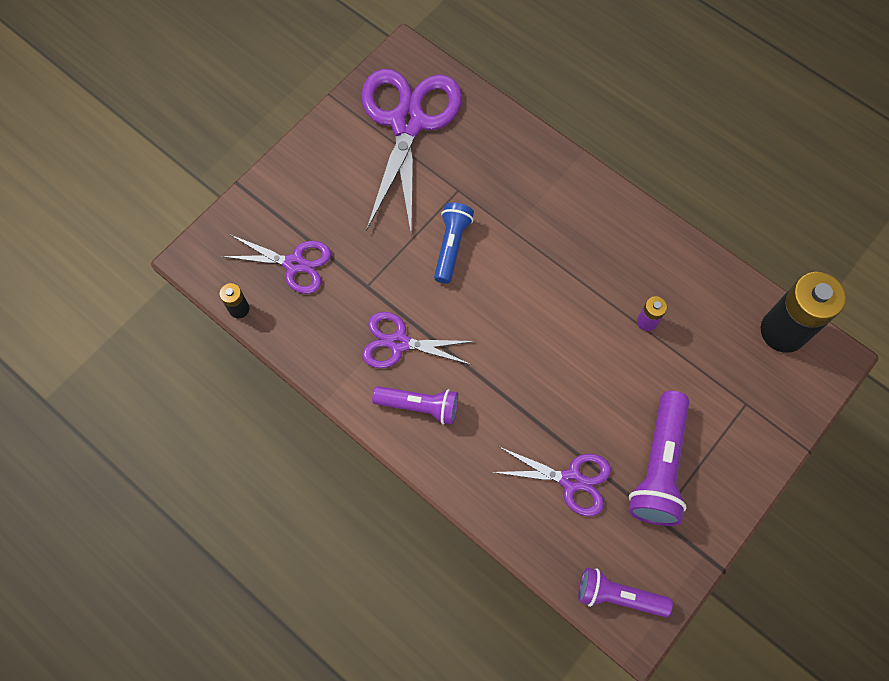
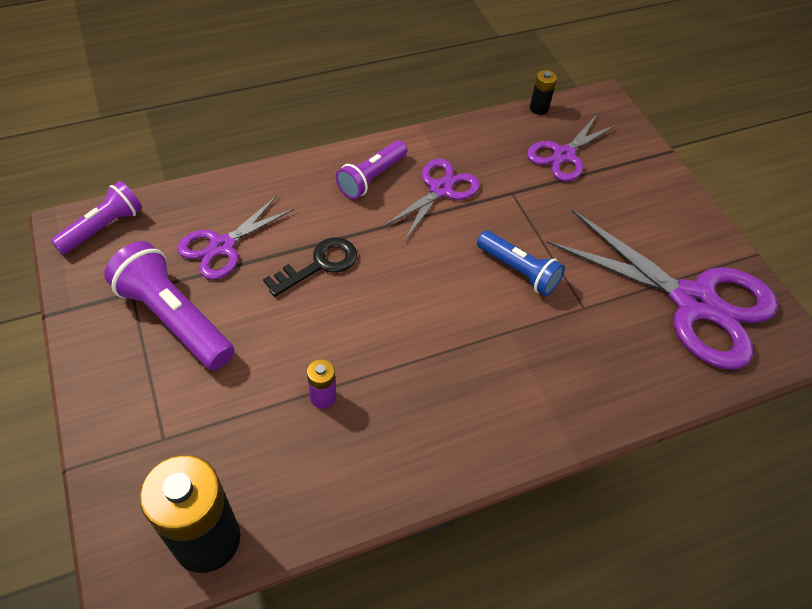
camera: 115 degrees right, 15 degrees down
(539, 392) = (319, 265): none -> black key

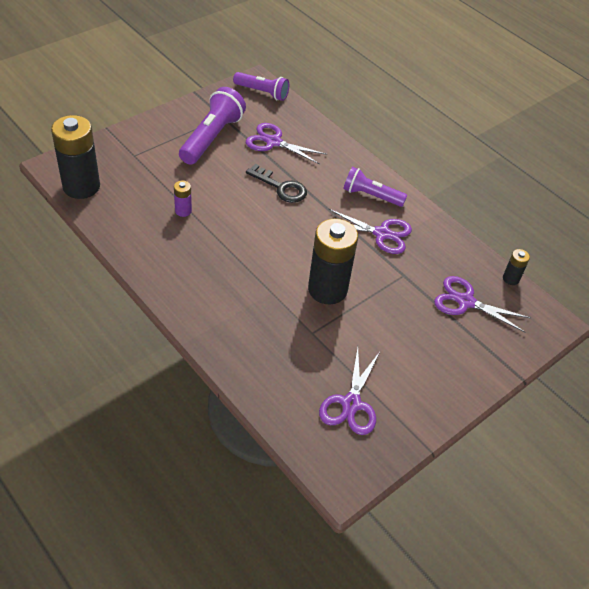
camera: 70 degrees right, 5 degrees down
(518, 271) = (327, 289): blue flashlight -> black battery
(693, 302) = (351, 404): purple scissors -> purple scissors, size x0.54

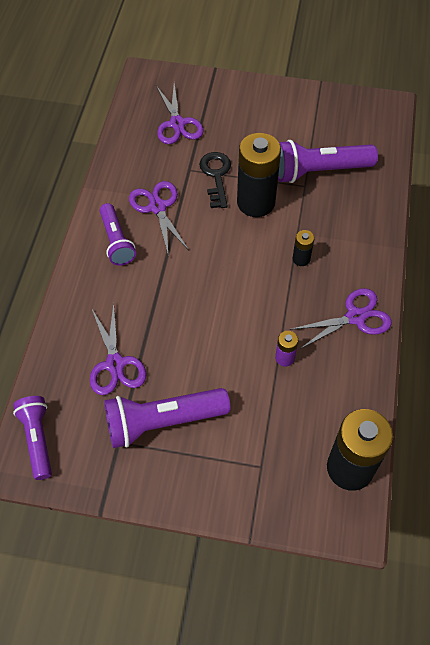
camera: 125 degrees left, 10 degrees up
(281, 187) = (175, 310): black key -> black key (216, 176)
(317, 354) = (319, 171): none -> purple flashlight
(351, 404) = (335, 132): purple scissors -> purple scissors (355, 317)
(511, 279) = (124, 112): black battery -> black battery (301, 259)

